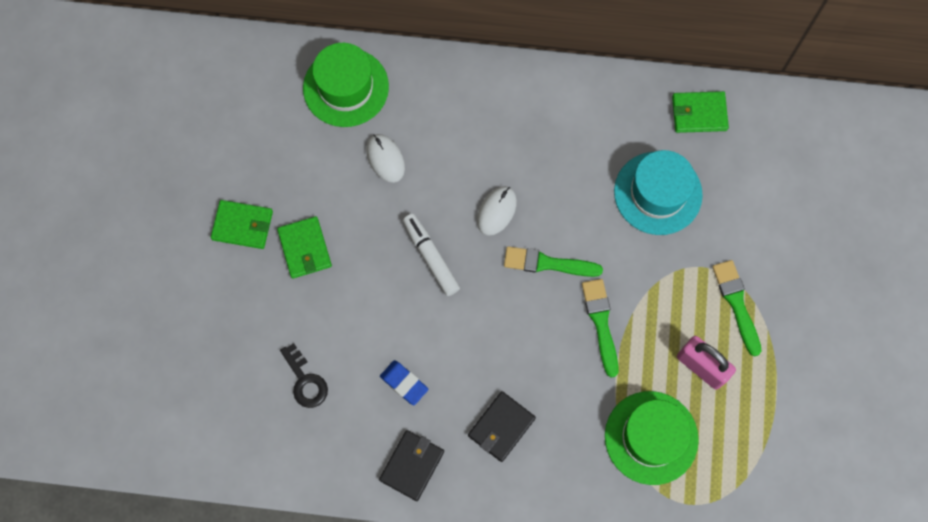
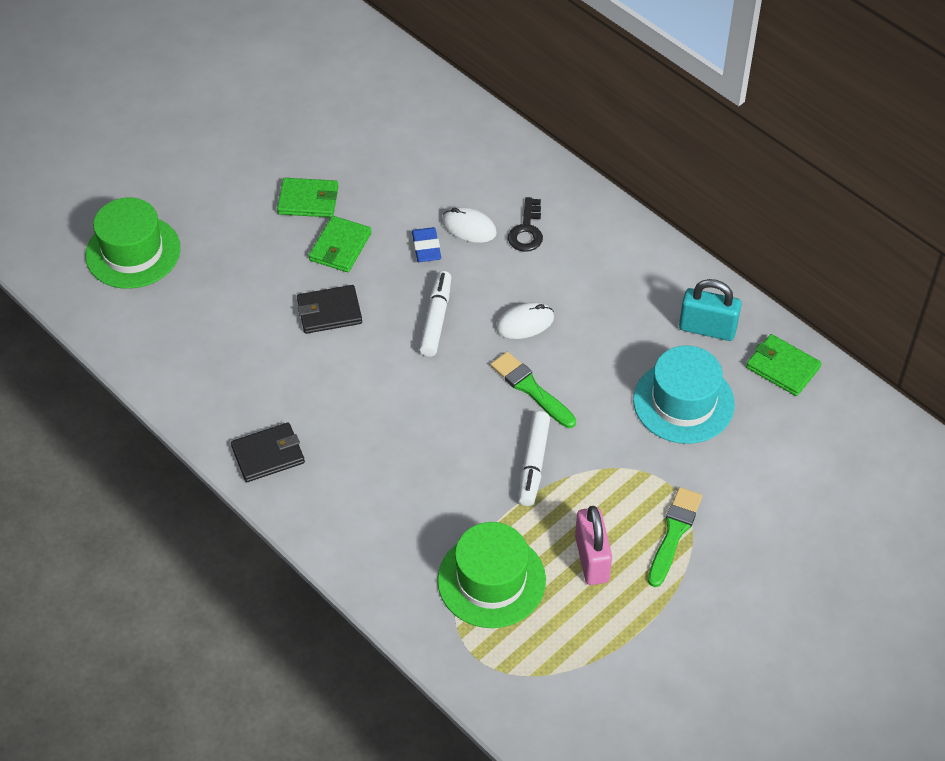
camera: 40 degrees right, 20 degrees down
(243, 225) = (308, 200): green wallet -> green wallet turned 45 degrees counterclockwise
(305, 381) = (246, 337): black key -> black key (527, 230)
(346, 87) = (487, 159): green hat -> green hat (133, 252)
(385, 159) = (469, 227): white mouse -> white mouse turned 75 degrees counterclockwise
(404, 383) = (322, 392): blue eraser -> blue eraser (426, 248)
(501, 427) = (369, 480): black wallet -> black wallet (329, 312)
(601, 323) = (534, 463): green brush -> white marker
(624, 119) = (707, 329): none -> turquoise padlock

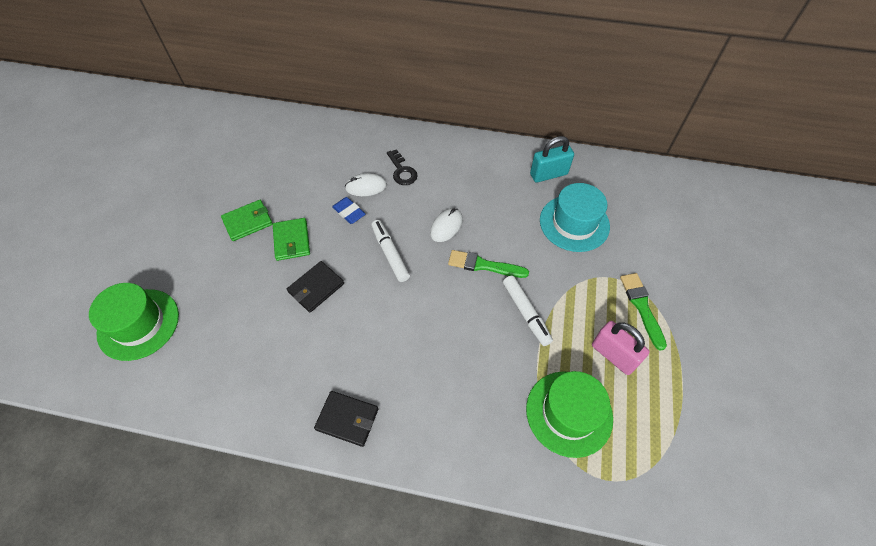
camera: 35 degrees left, 5 degrees up
(268, 454) = (347, 419): black wallet -> black wallet turned 75 degrees clockwise
(782, 367) = (605, 174): green wallet -> none

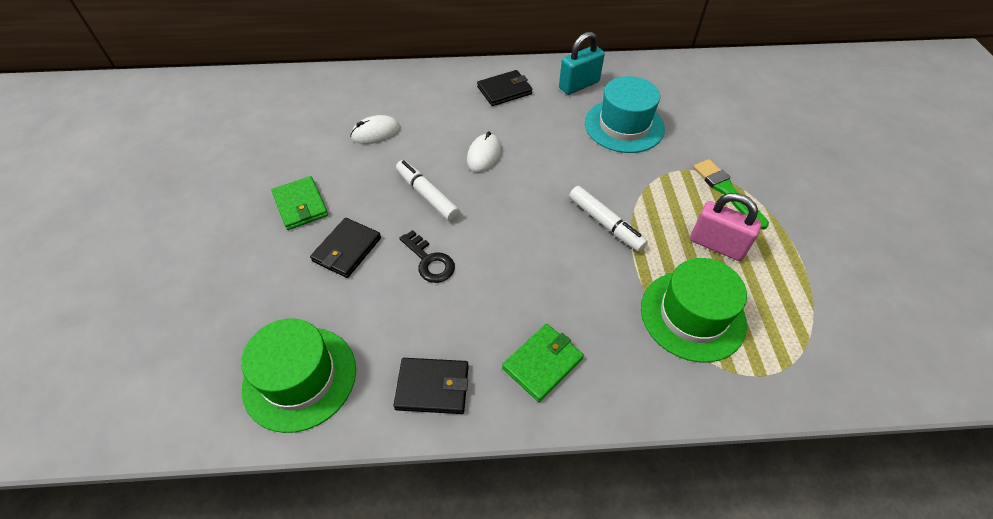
camera: 15 degrees left, 5 degrees down
(138, 324) = (116, 342): green hat -> green hat (300, 378)
(248, 222) = (238, 195): green wallet -> green wallet (542, 363)
(349, 212) = (363, 162): blue eraser -> none
(402, 171) = (414, 110): black key -> black key (429, 261)
(482, 167) = (504, 90): none -> black wallet
(484, 265) = (540, 185): green brush -> none

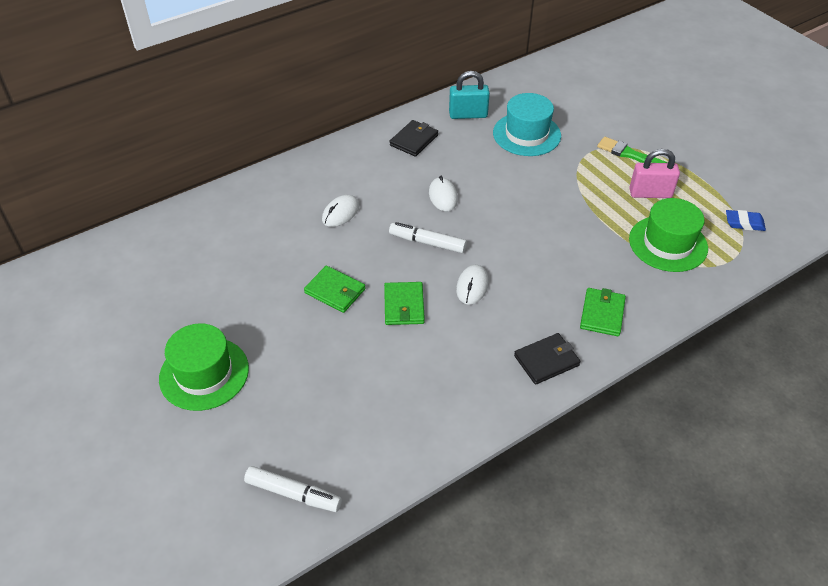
camera: 30 degrees left, 5 degrees down
(300, 378) = (453, 399): green hat -> green hat (204, 373)
(347, 250) = (404, 305): black wallet -> green wallet
(429, 261) = (472, 286): black key -> white mouse
(579, 85) = (468, 115): turquoise padlock -> turquoise padlock turned 60 degrees clockwise
(605, 223) = (570, 209): white marker -> white marker (293, 493)
(817, 335) = (744, 223): none -> blue eraser

